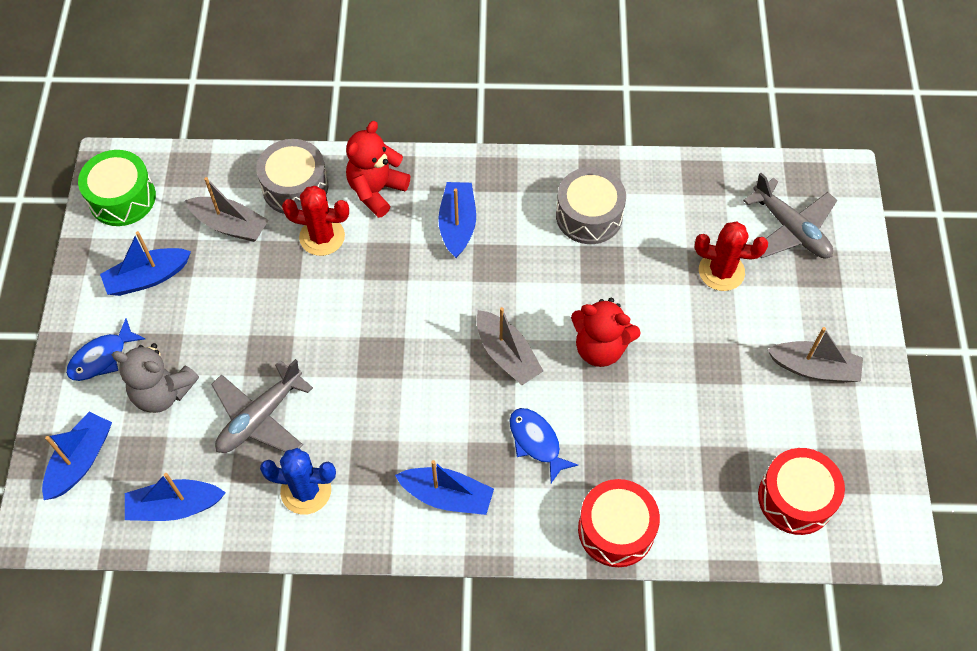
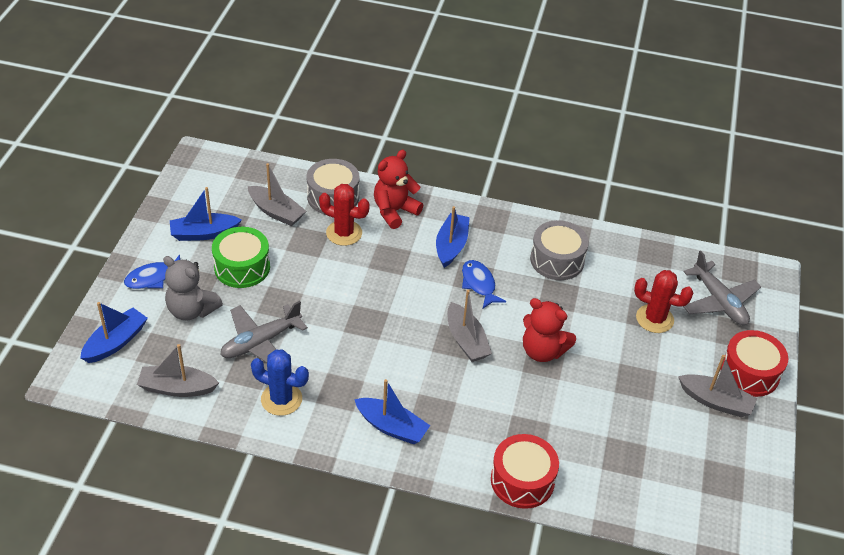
camera: 10 degrees right, 15 degrees down
(122, 198) = (201, 179): green drum -> green drum (242, 267)
(175, 506) = (177, 388): blue boat -> grey boat
(536, 442) = (473, 405): blue fish -> blue fish (479, 284)
(795, 498) = (678, 490): red drum -> red drum (749, 373)

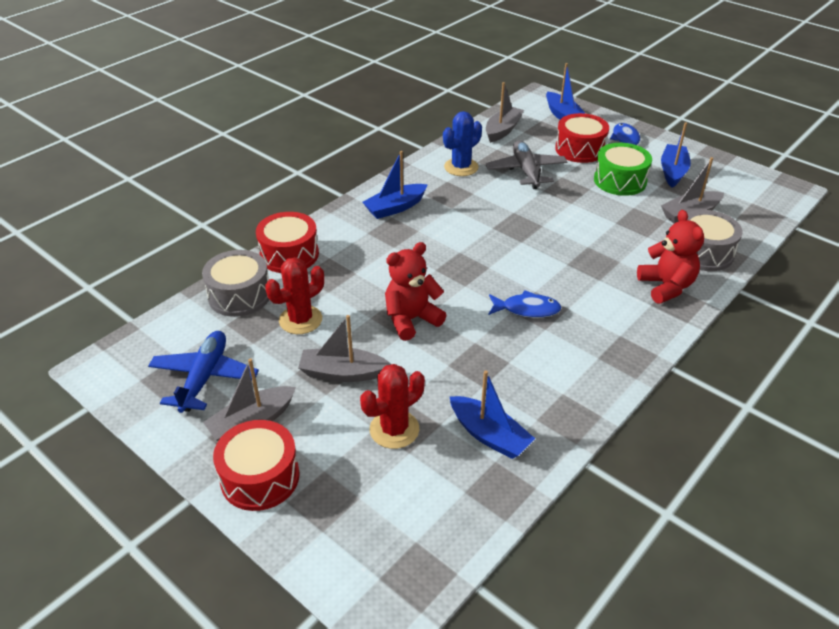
camera: 120 degrees right, 5 degrees down
(191, 310) = (580, 149): grey teddy bear -> red drum
(344, 233) = (643, 245): red cactus -> red cactus (300, 320)
(451, 246) = (594, 309): blue boat -> blue boat (489, 435)
(466, 340) = (458, 275): grey boat -> grey boat (342, 373)
(557, 260) = (532, 384): grey drum -> grey drum (239, 295)
(704, 456) = (204, 378): none -> blue plane
(719, 301) = (380, 512): grey plane -> none

